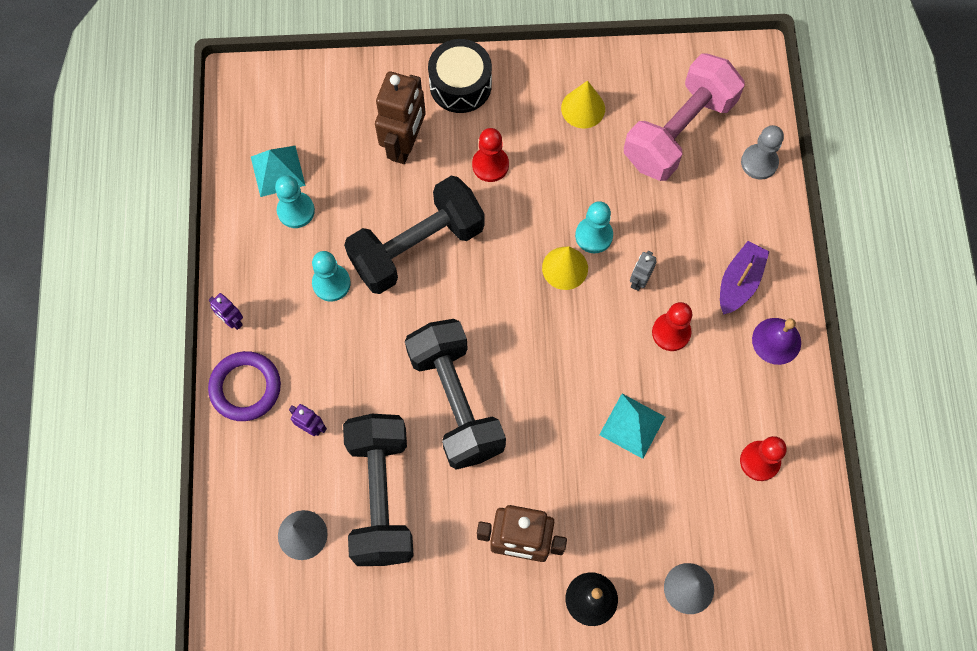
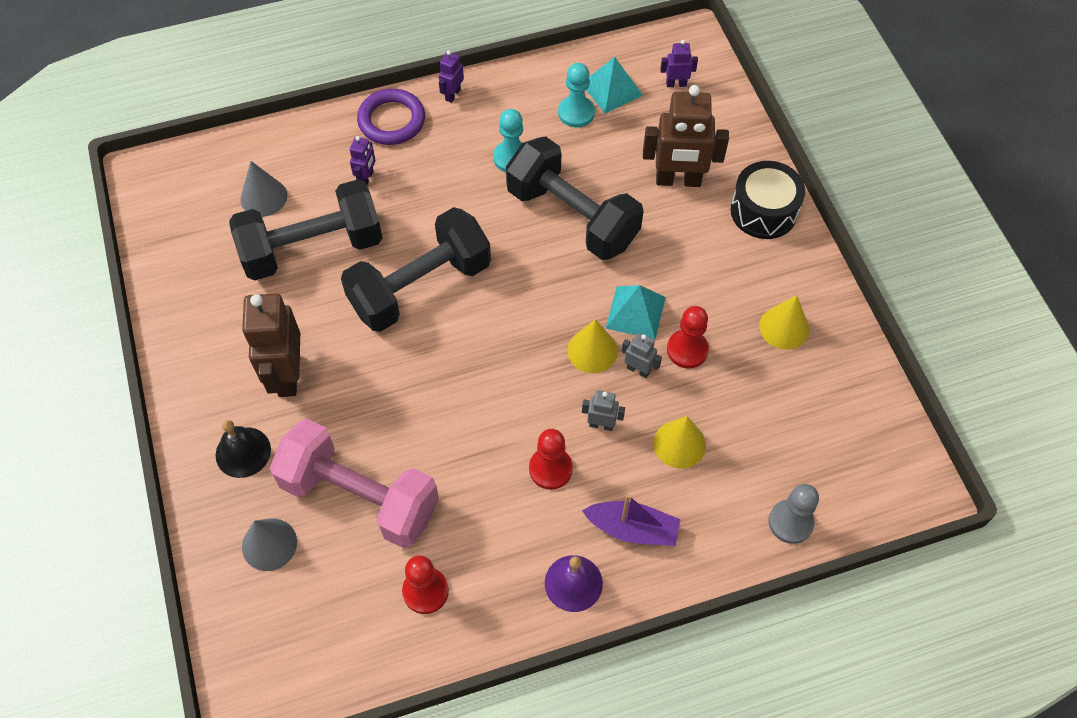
camera: 75 degrees right, 10 degrees down
(291, 112) = (676, 84): none -> purple robot
(490, 165) = (684, 257): red pawn -> red pawn (687, 350)
(594, 236) = (638, 370): turquoise pawn -> grey robot
(632, 425) = (435, 452): turquoise pyramid -> turquoise pyramid (635, 312)
(672, 224) = (679, 444): none -> yellow cone
(678, 131) = (795, 428): pink dumbbell -> pink dumbbell (360, 496)

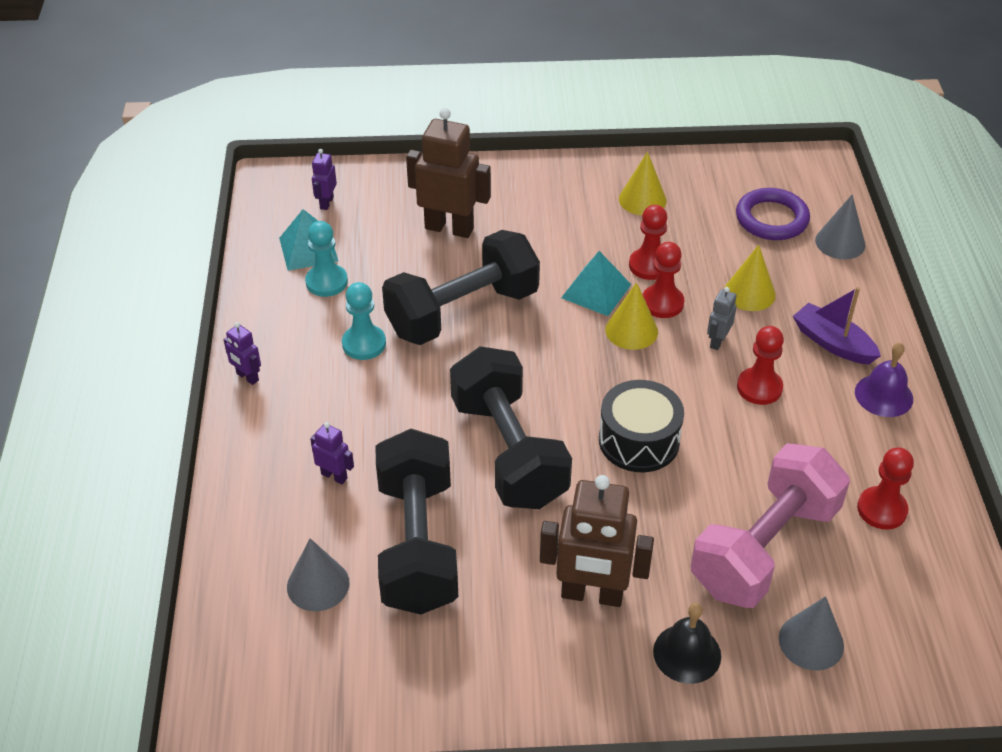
camera: 75 degrees left, 15 degrees down
(392, 120) = (258, 438): purple ring -> purple ring (771, 219)
(632, 529) = (832, 343): purple boat -> purple boat turned 75 degrees counterclockwise
(638, 370) = (662, 303): grey robot -> red pawn
(678, 180) = (449, 228): brown robot -> brown robot turned 90 degrees counterclockwise
(763, 211) = (509, 182): black drum -> black drum (639, 441)
(790, 522) = (840, 242): grey pawn -> grey cone

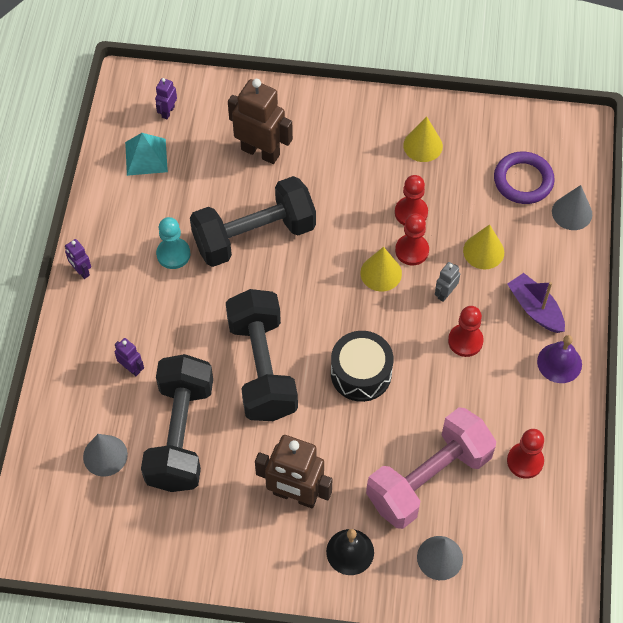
camera: 10 degrees right, 15 degrees up
(326, 282) = (155, 191): turquoise pawn -> none
(596, 291) = (363, 231): turquoise pyramid -> none

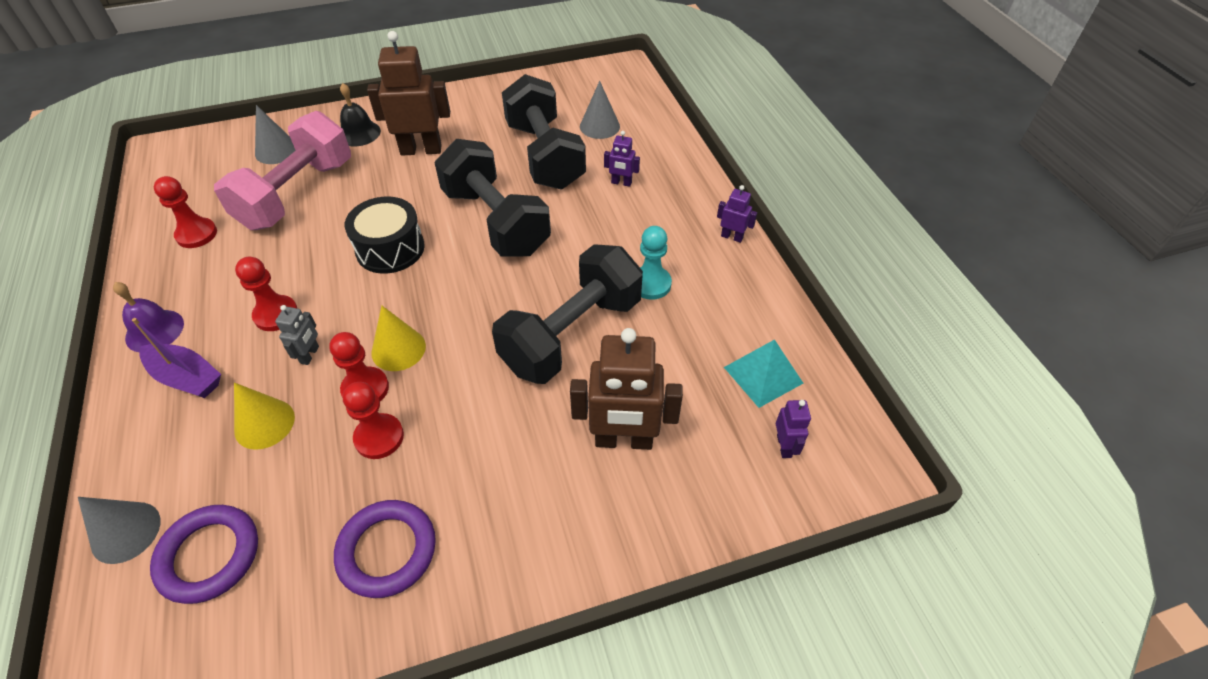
camera: 155 degrees right, 10 degrees down
(423, 145) = (387, 550): yellow cone -> purple ring

